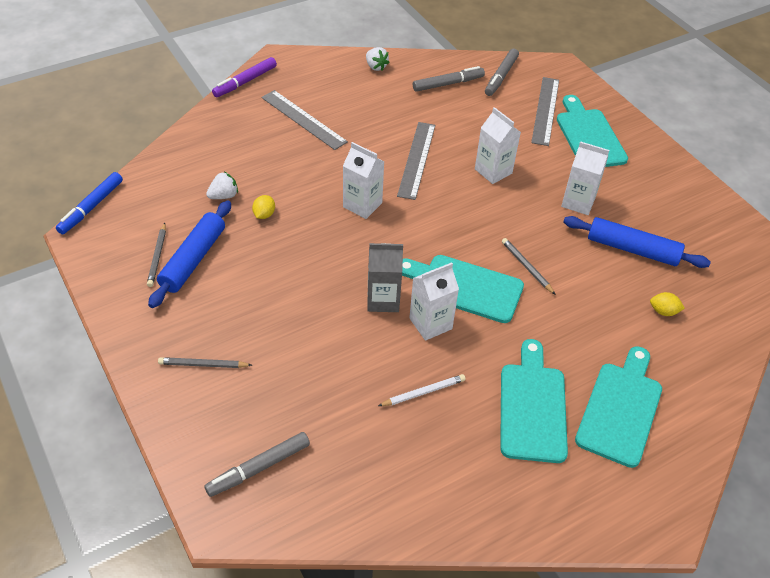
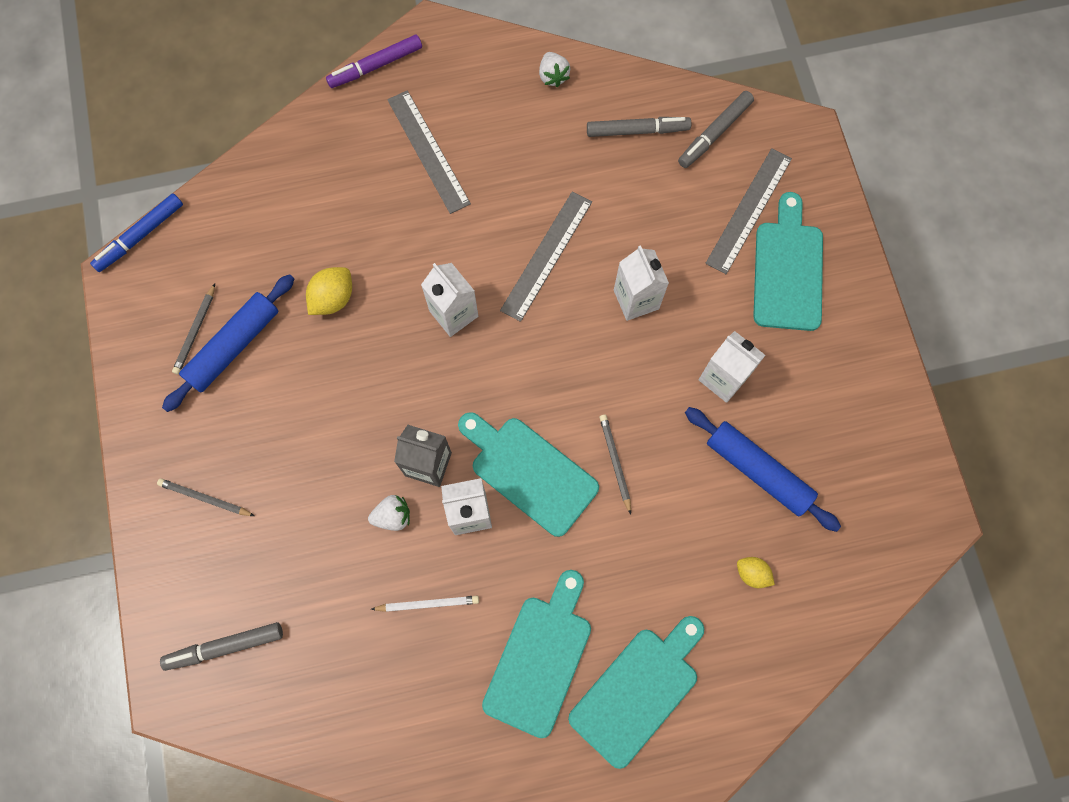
camera: 20 degrees right, 25 degrees up
(224, 196) = (295, 256): white strawberry -> white strawberry (393, 516)
(264, 214) = (333, 298): yellow lemon -> yellow lemon, size x1.54

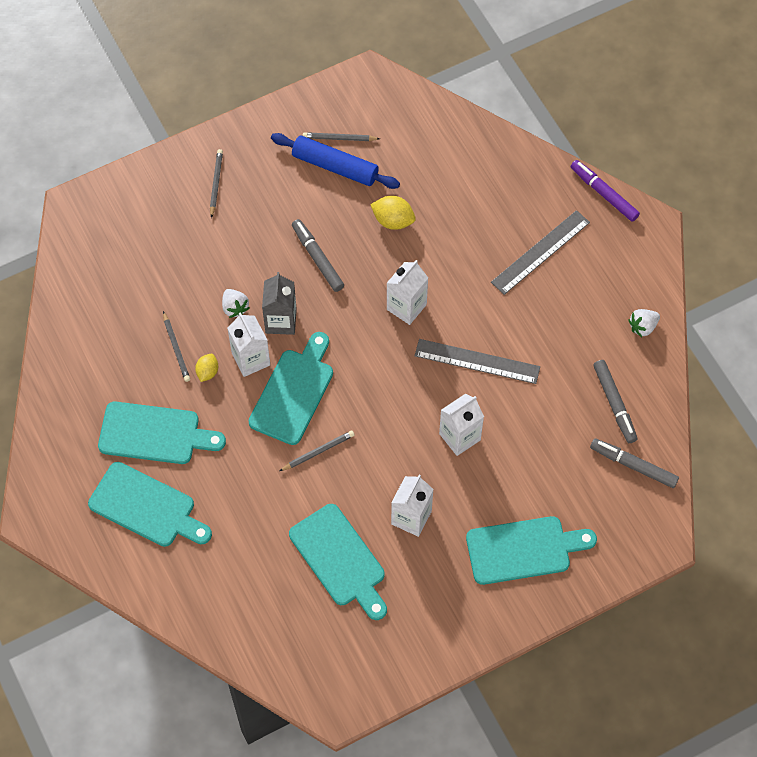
camera: 75 degrees right, 10 degrees down
(140, 236) = (403, 79): blue marker -> none
(225, 646) = (115, 228): grey marker -> grey marker (317, 258)
(428, 604) = (176, 348): white pencil -> grey pencil
(748, 210) = (569, 507): grey ruler -> none
(752, 573) = (255, 571): yellow lemon -> yellow lemon (207, 372)
(757, 471) = (340, 559): blue rolling pin -> turquoise cutting board

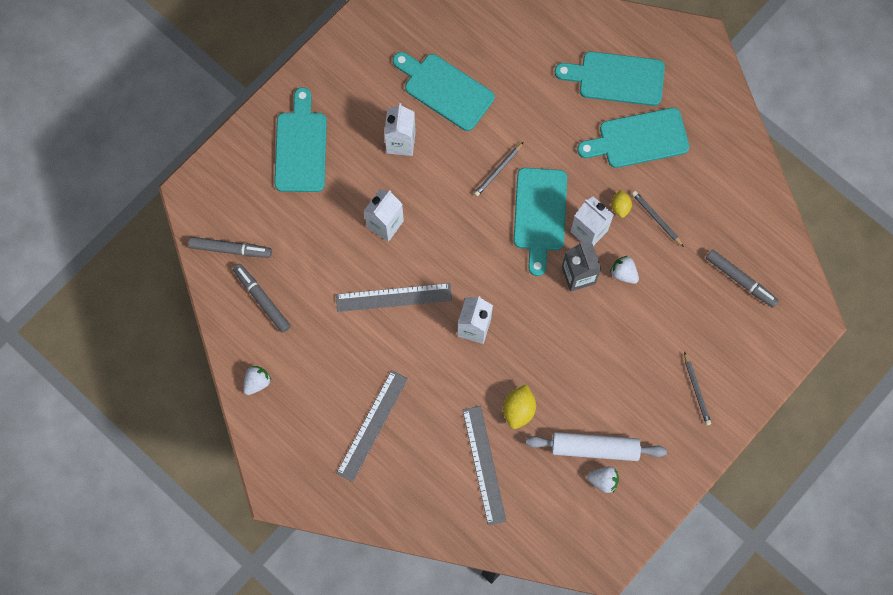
camera: 160 degrees right, 10 degrees up
(317, 258) = (571, 347): grey marker -> grey marker (740, 280)
(335, 166) = (595, 448): blue rolling pin -> white rolling pin
(339, 138) = (603, 480): grey pencil -> white strawberry
(393, 220) = (518, 410): yellow lemon -> yellow lemon turned 75 degrees counterclockwise
(445, 185) = (484, 465): none -> grey ruler
(523, 549) = (301, 147): turquoise cutting board -> turquoise cutting board turned 120 degrees clockwise
(604, 193) = (331, 510): purple marker -> none

